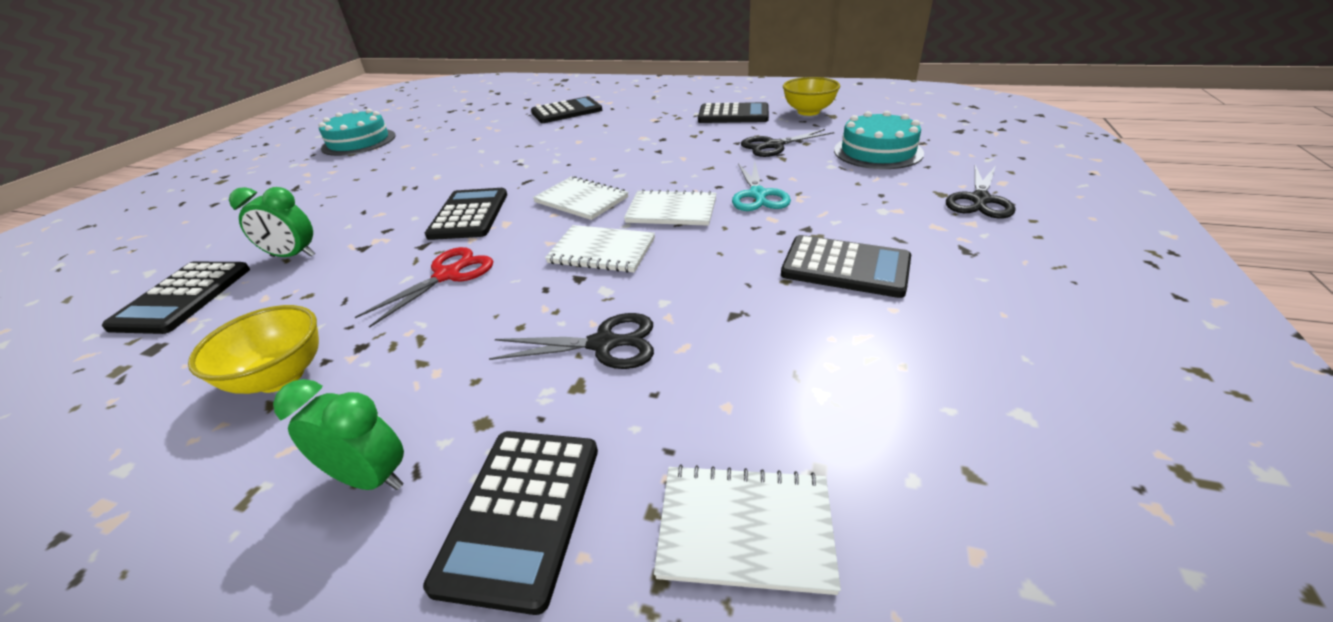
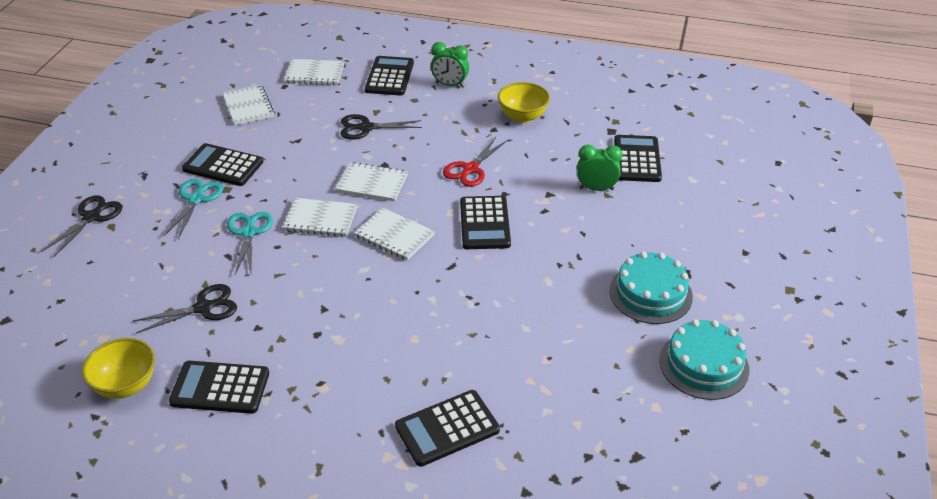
camera: 175 degrees right, 5 degrees up
(852, 223) = (196, 199): none -> turquoise scissors
(877, 151) = (113, 288): turquoise cake -> turquoise cake (650, 293)
(877, 395) = (248, 106): none -> white notebook

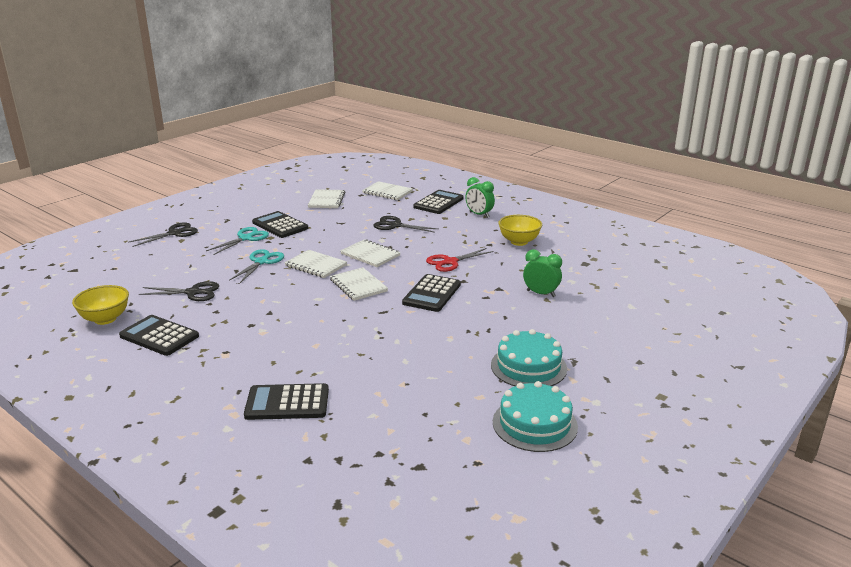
camera: 25 degrees right, 15 degrees down
(637, 159) = (592, 284): black calculator -> none

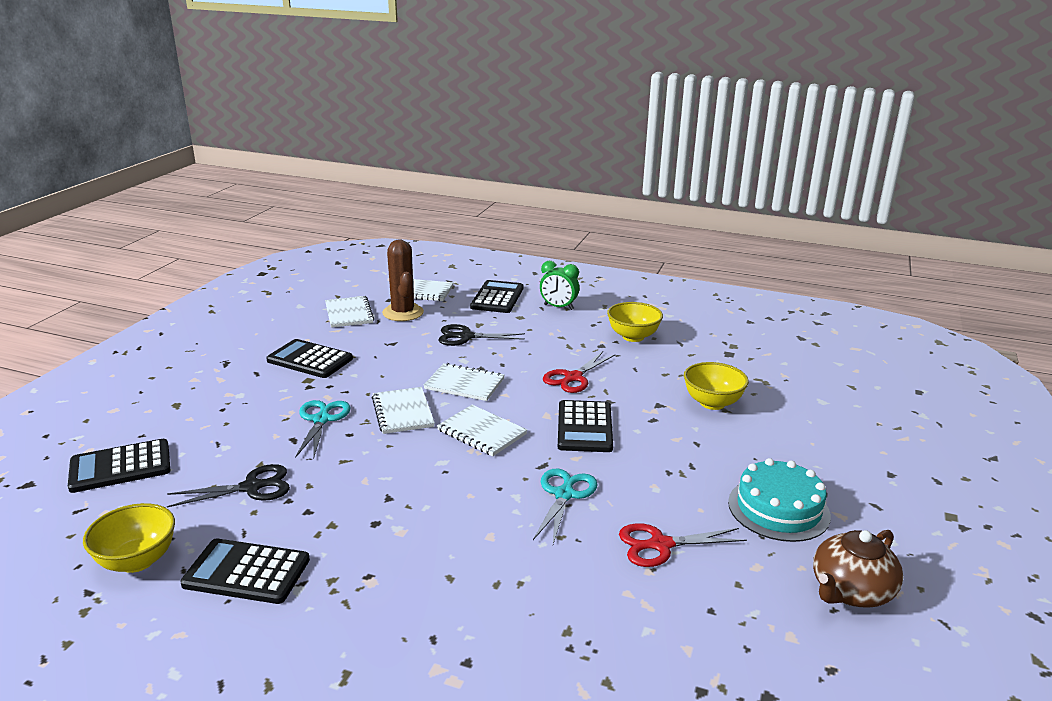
camera: 20 degrees left, 0 degrees up
(175, 233) = (159, 395): black scissors -> none
(246, 238) = (273, 386): turquoise scissors -> turquoise scissors (564, 494)
(287, 403) = (518, 641): black calculator -> black calculator (120, 467)
(316, 265) = (402, 412): white notebook -> white notebook turned 60 degrees clockwise
(363, 204) = (403, 313): none -> brown cactus
(423, 371) = (660, 545): none -> red scissors
(534, 424) = (850, 591): turquoise cake -> brown teapot
(541, 293) = (712, 403): green clock -> yellow bowl

